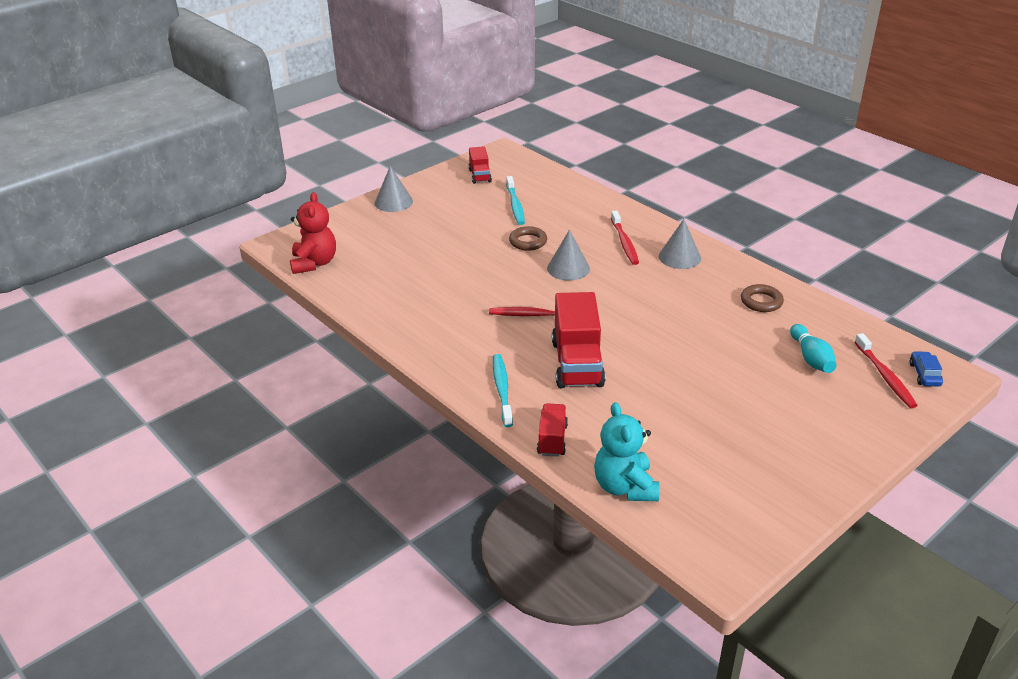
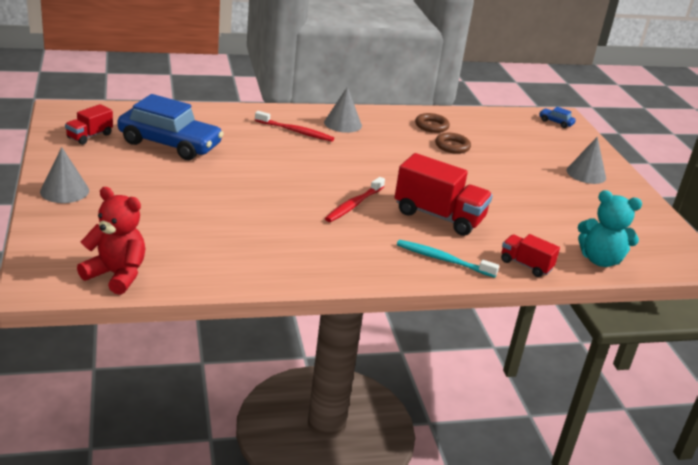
camera: 65 degrees left, 5 degrees down
(480, 176) = (89, 136): red truck -> red truck turned 105 degrees clockwise
(515, 205) = (170, 144): turquoise toothbrush -> blue car
(528, 242) = (238, 163): brown ring -> brown ring (452, 146)
(568, 268) = (303, 165): grey cone -> grey cone (586, 174)
(811, 358) = (510, 142): turquoise bowling pin -> none
(885, 376) = (548, 132): red toothbrush -> none

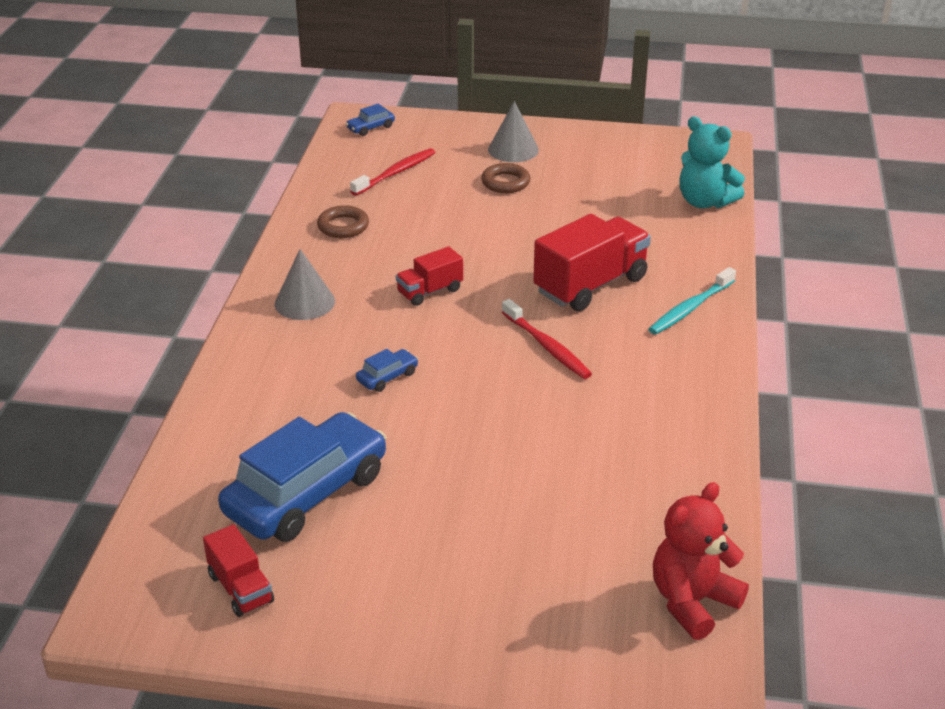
camera: 65 degrees left, 5 degrees up
(64, 191) = (433, 638): grey cone -> none
(286, 155) = (387, 377): none -> blue car
(295, 131) = (313, 353): red toothbrush -> red toothbrush (396, 173)
(452, 146) = (409, 225): brown ring -> brown ring (505, 182)
(525, 265) = (709, 253): red truck -> red truck (430, 291)
(600, 260) = (705, 202): turquoise teddy bear -> turquoise teddy bear turned 90 degrees clockwise

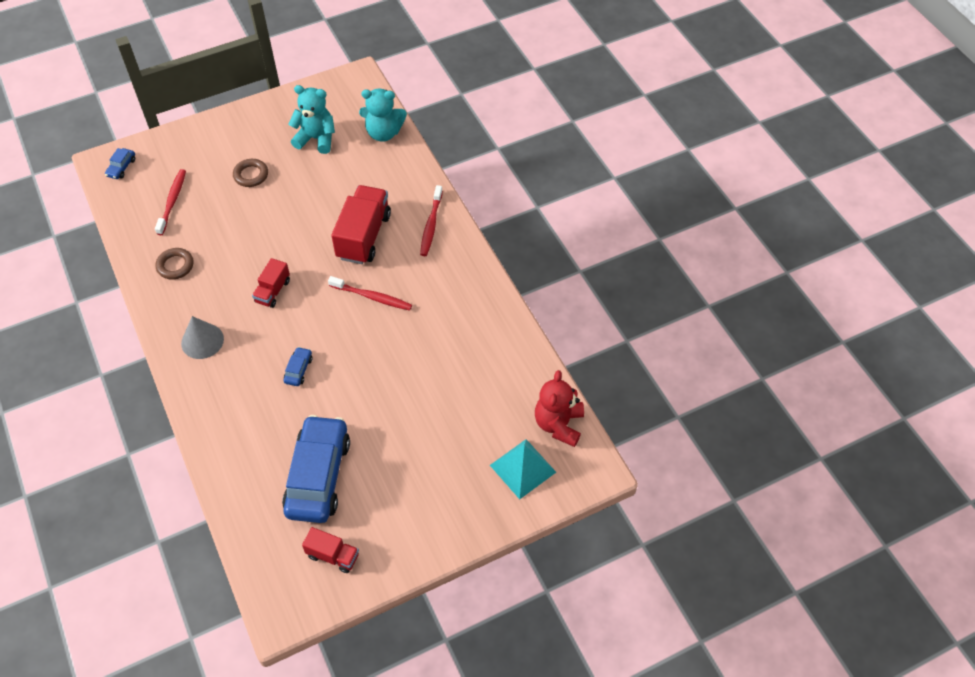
camera: 35 degrees left, 20 degrees up
(513, 149) = (234, 142): grey cone -> none
(591, 627) = (523, 468): none -> turquoise pyramid
(614, 179) = (316, 139): none -> turquoise teddy bear
(690, 308) = (431, 225): turquoise toothbrush -> red toothbrush

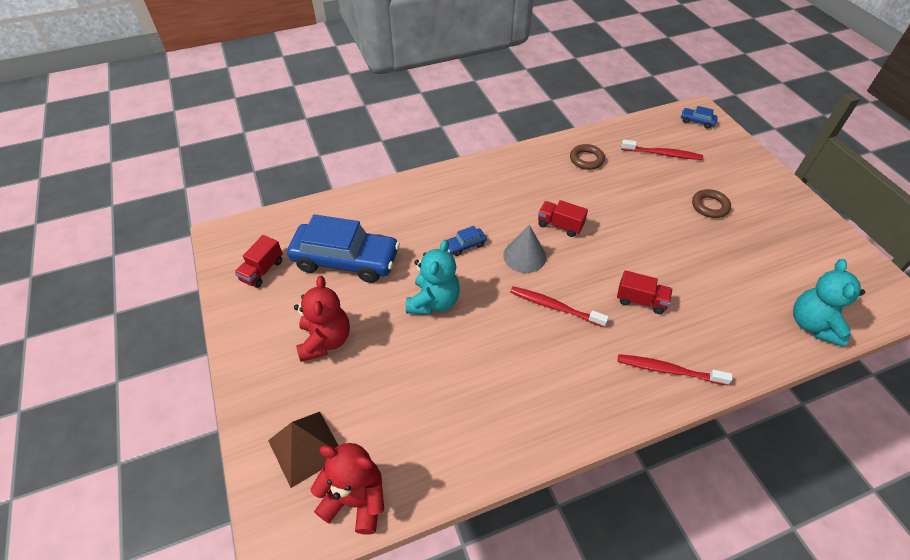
camera: 95 degrees right, 5 degrees down
(202, 341) = (502, 180): grey cone -> grey cone (524, 256)
(298, 370) = (465, 245): blue car -> blue car turned 135 degrees clockwise
(316, 139) = (780, 259): turquoise teddy bear -> turquoise teddy bear (433, 301)
(363, 236) = (640, 300): red truck -> red truck, size x0.54
(372, 297) = (554, 307): red toothbrush -> red toothbrush turned 90 degrees clockwise
(418, 475) = (325, 340): none -> red teddy bear
(523, 468) = (305, 448): turquoise pyramid -> brown pyramid

